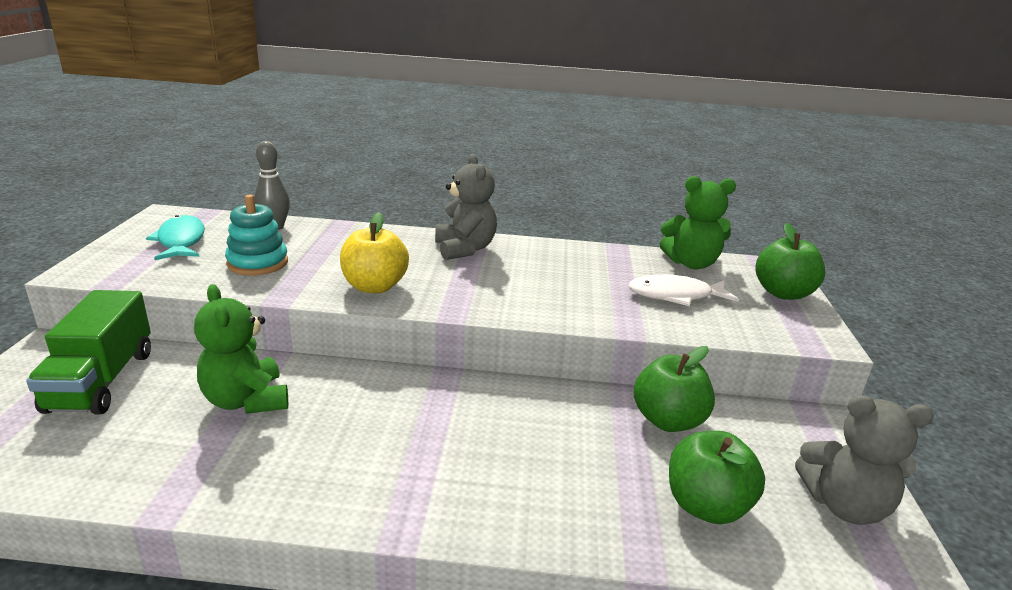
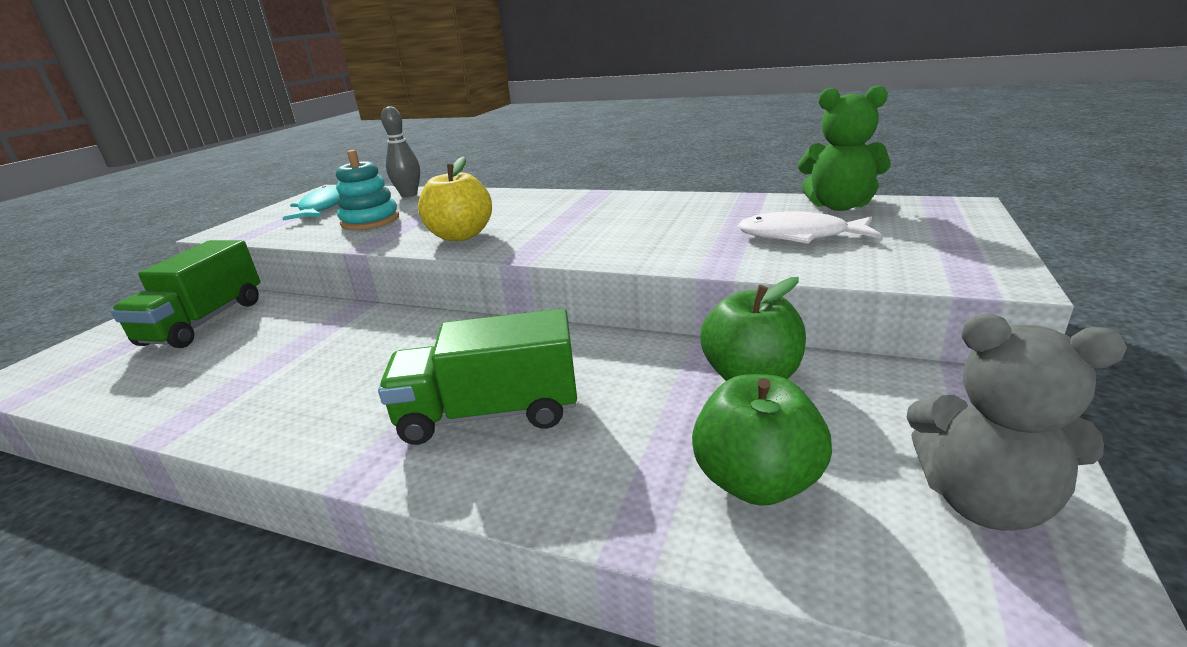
camera: 20 degrees right, 0 degrees up
(246, 400) = (307, 341): green teddy bear -> none
(465, 249) = (577, 203): grey teddy bear -> none
(478, 466) = (489, 413): none -> green truck
(783, 293) = (956, 230): green apple -> none

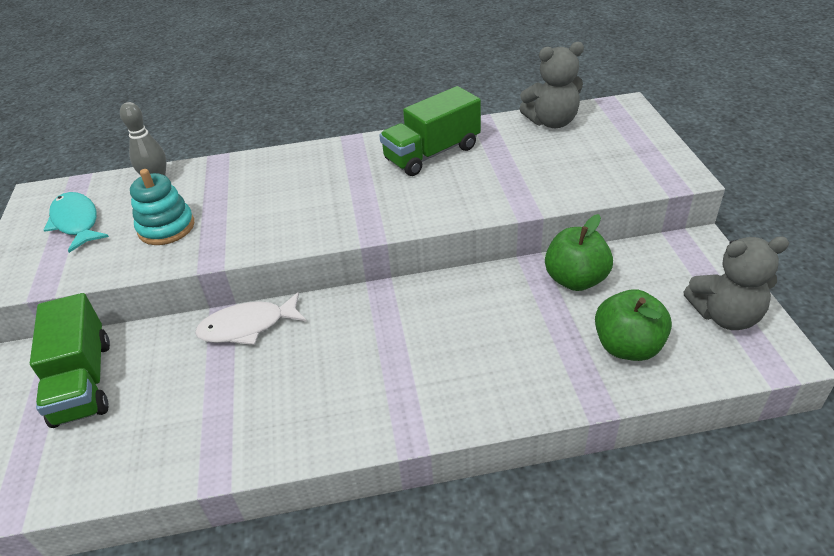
camera: 30 degrees left, 15 degrees up
(461, 236) = (288, 224): yellow apple -> none
(489, 413) = (444, 365): green truck -> green truck (432, 153)
(799, 236) = (550, 162): white fish -> white fish (247, 326)
(839, 206) = (552, 122): green teddy bear -> grey teddy bear

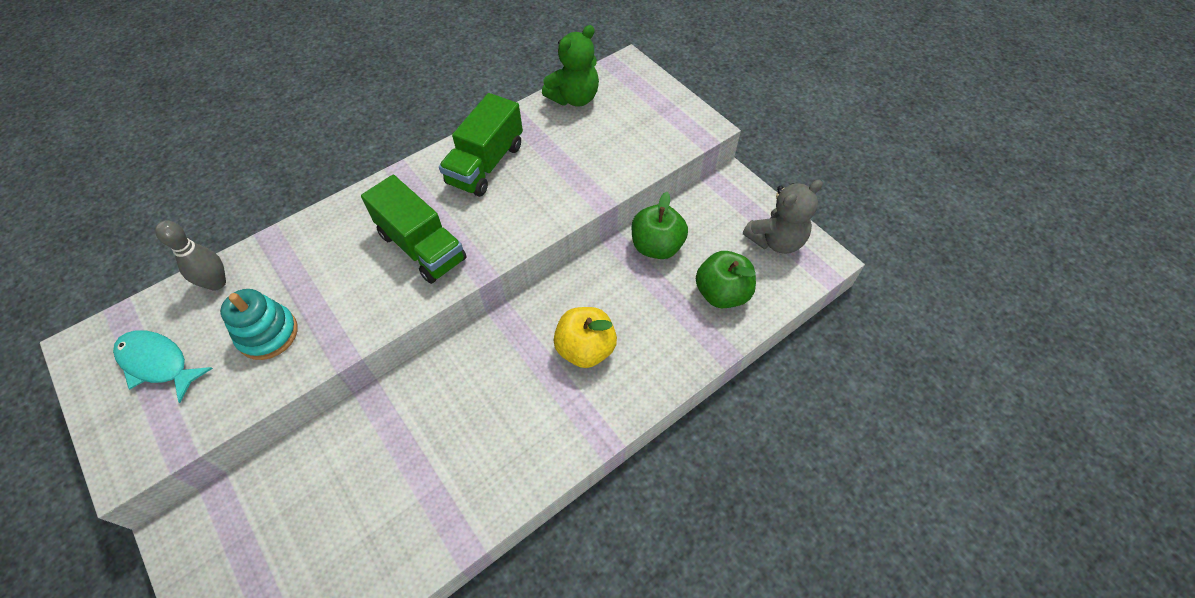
camera: 30 degrees left, 15 degrees up
(83, 381) = (275, 518): green truck -> green truck (422, 247)
(247, 326) = (403, 397): white fish -> none
(443, 347) = (585, 349): none -> yellow apple
(552, 122) = (574, 98): grey teddy bear -> green teddy bear

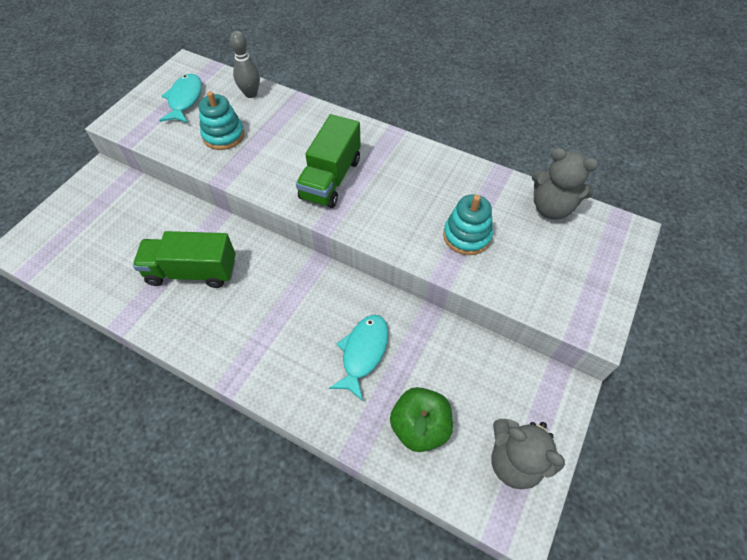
camera: 65 degrees right, 0 degrees up
(486, 164) = (433, 180): green truck -> green truck (192, 271)
(568, 167) = (467, 236): none -> turquoise stacking toy
(574, 98) = (551, 208): green teddy bear -> grey teddy bear
(585, 349) = (309, 333): yellow apple -> none
(630, 310) = (363, 352): none -> turquoise fish
(657, 246) = (443, 349): green apple -> none

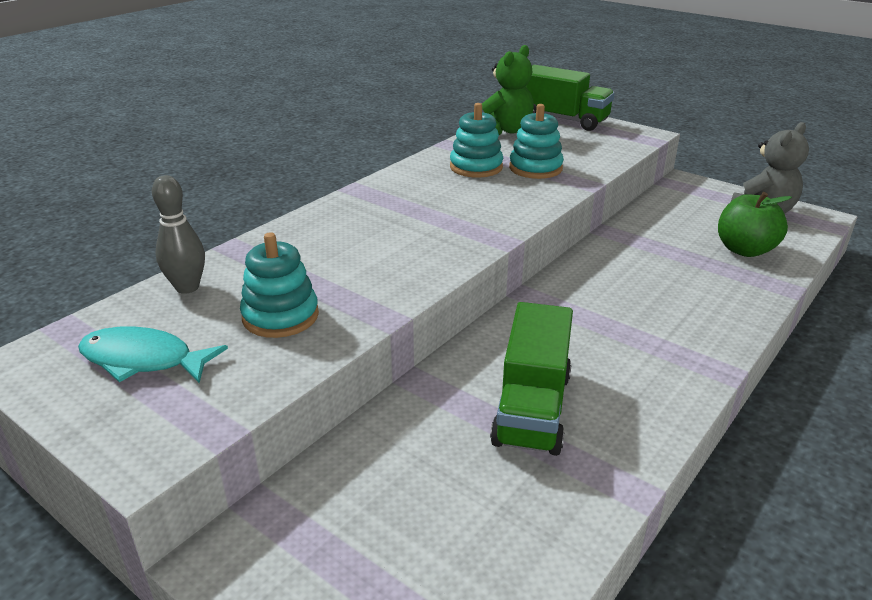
camera: 80 degrees left, 25 degrees down
(331, 178) = (422, 232): green truck -> green truck (563, 120)
(363, 352) = (663, 273): turquoise fish -> none
(455, 195) = (476, 167): none -> turquoise stacking toy
(551, 208) = (505, 130): grey teddy bear -> green teddy bear

